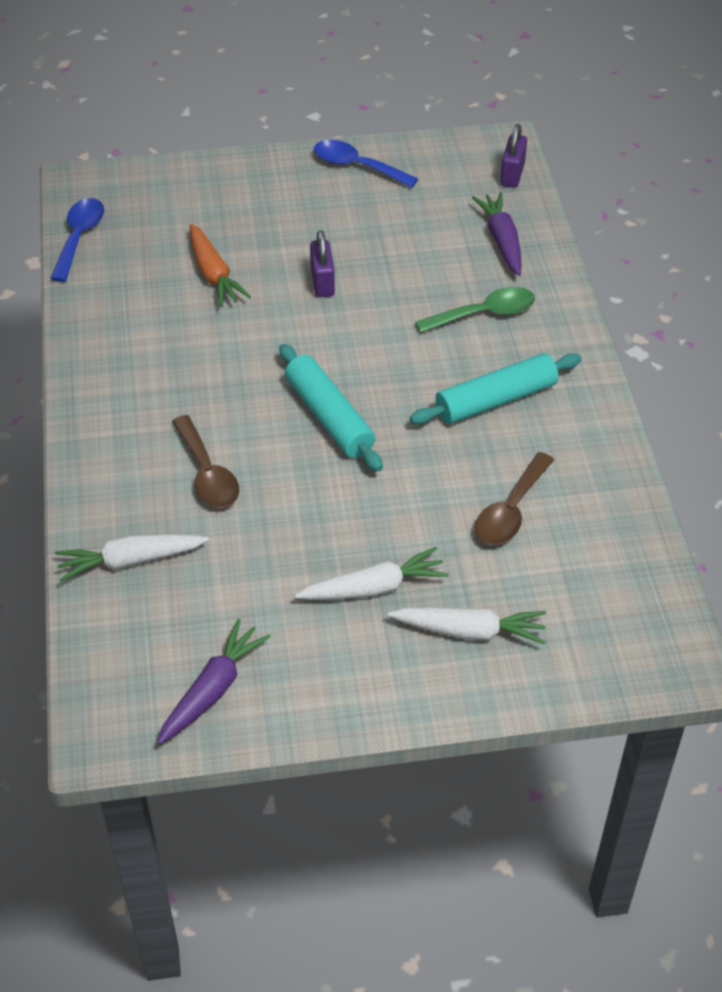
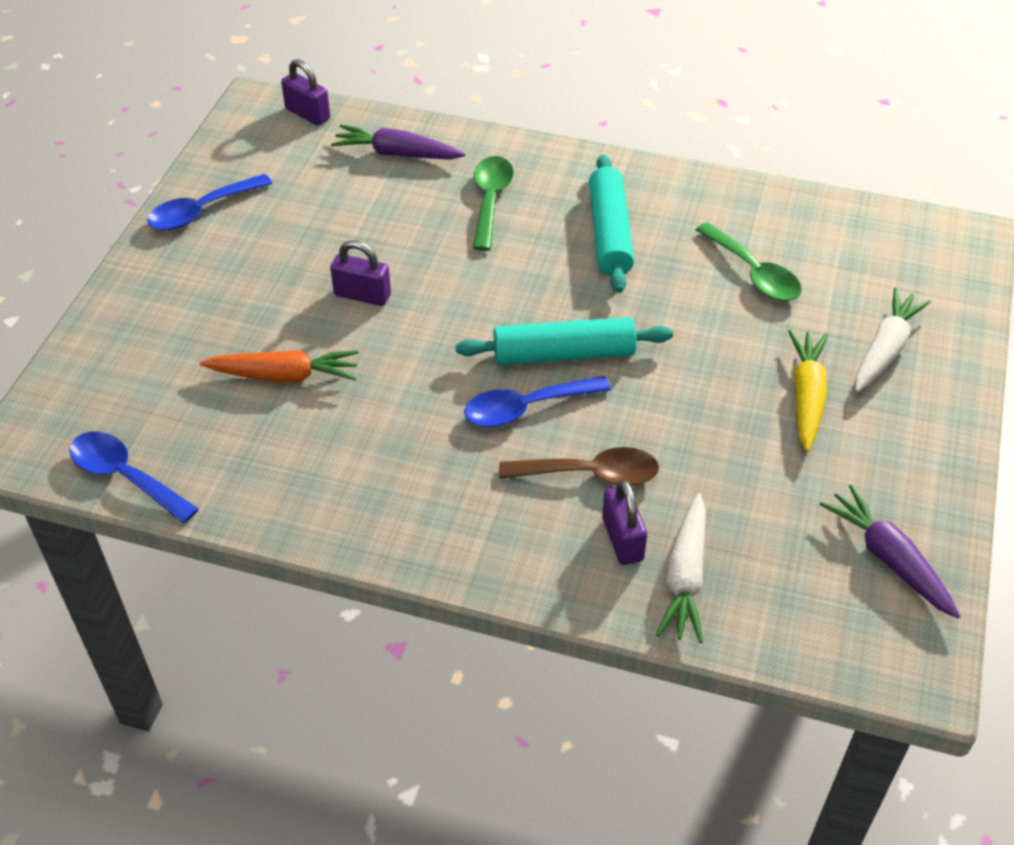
camera: 65 degrees left, 0 degrees up
(150, 512) = (622, 539): none -> purple padlock
(256, 414) = (526, 408): none -> blue spoon
(374, 588) = (806, 396): white carrot -> yellow carrot
(511, 510) = (753, 273): brown spoon -> green spoon

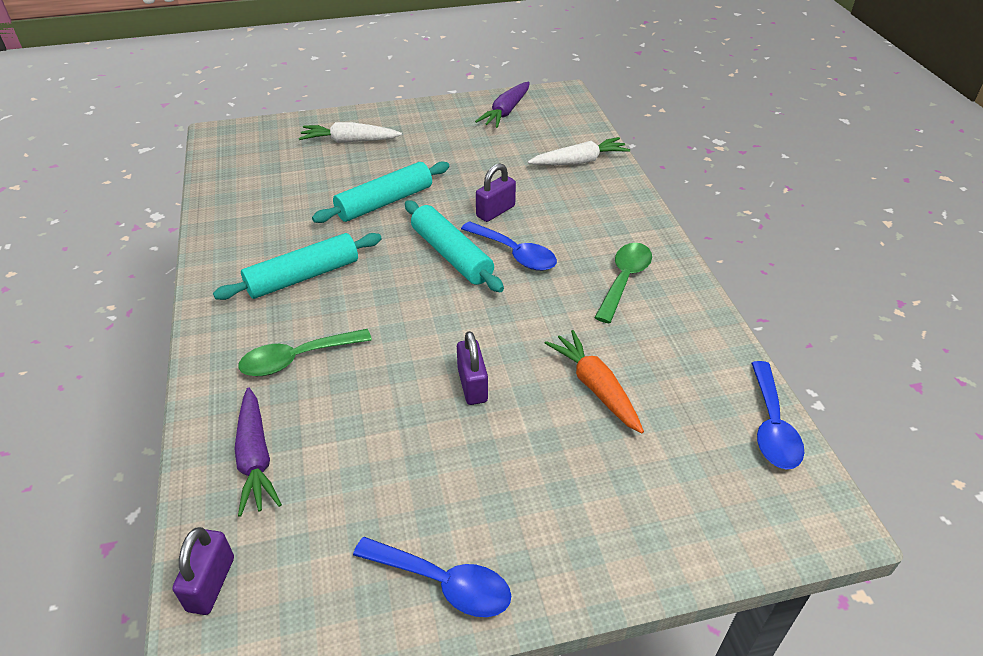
camera: 120 degrees left, 5 degrees down
(590, 474) = (543, 211): brown spoon -> none
(622, 539) = (577, 187): purple padlock -> purple padlock (495, 211)
(710, 335) = (384, 202): none -> turquoise rolling pin
(753, 273) = (308, 201): green spoon -> green spoon (624, 280)
(806, 396) = (411, 157): yellow carrot -> none

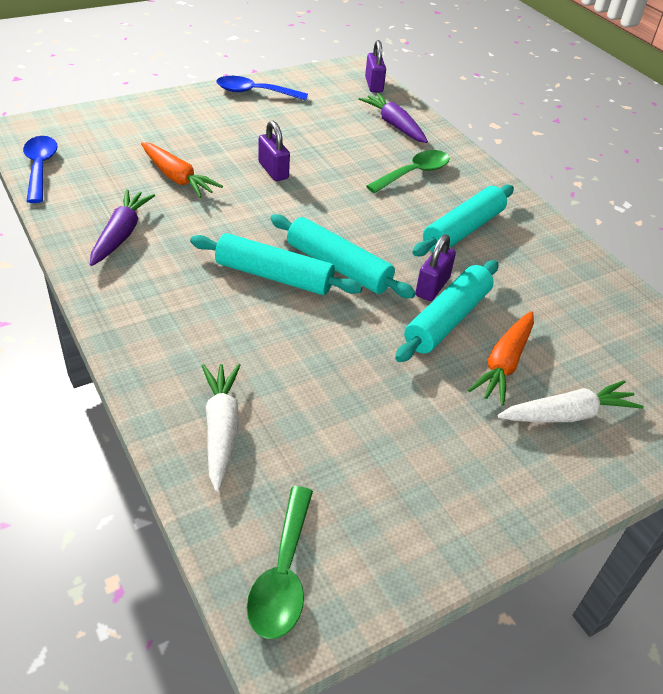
camera: 160 degrees right, 0 degrees up
(366, 170) = (504, 364): none -> orange carrot
(495, 211) = (313, 325): purple padlock -> purple padlock (432, 287)
(506, 112) = (372, 535): purple carrot -> purple carrot (121, 234)
(514, 253) = (274, 276): blue spoon -> turquoise rolling pin
(579, 161) = (221, 429): white carrot -> white carrot turned 120 degrees clockwise
(624, 280) = (153, 262): green spoon -> green spoon (283, 574)

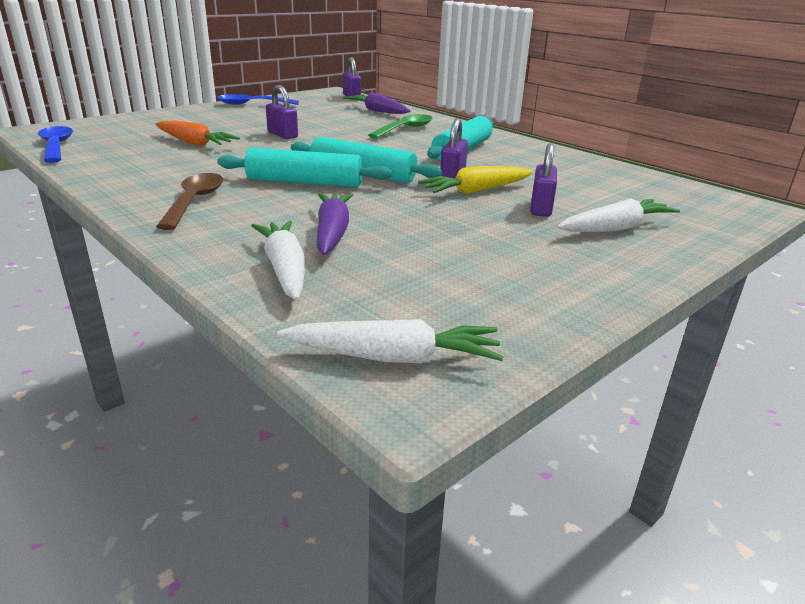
camera: 10 degrees left, 15 degrees down
(121, 234) = (146, 172): purple carrot -> purple carrot (332, 232)
(160, 298) = (194, 202): none -> brown spoon
(283, 574) = (394, 357): green spoon -> white carrot
(447, 320) = (476, 191): turquoise rolling pin -> yellow carrot
(504, 364) = (541, 208): orange carrot -> purple padlock

